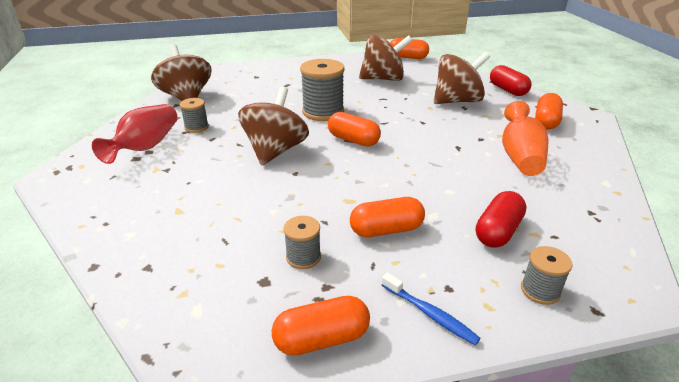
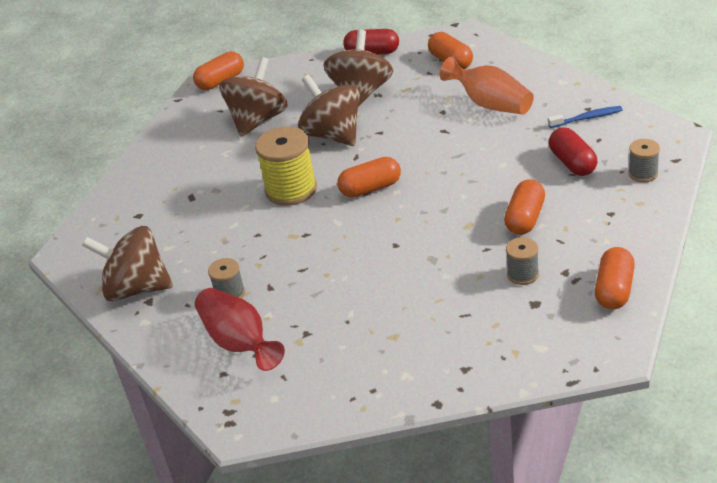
camera: 50 degrees left, 5 degrees up
(275, 151) = (341, 247): brown spinning top -> brown spinning top (333, 135)
(323, 112) = (291, 190): grey spool -> yellow spool
(430, 314) = (627, 232): blue toothbrush -> blue toothbrush (587, 118)

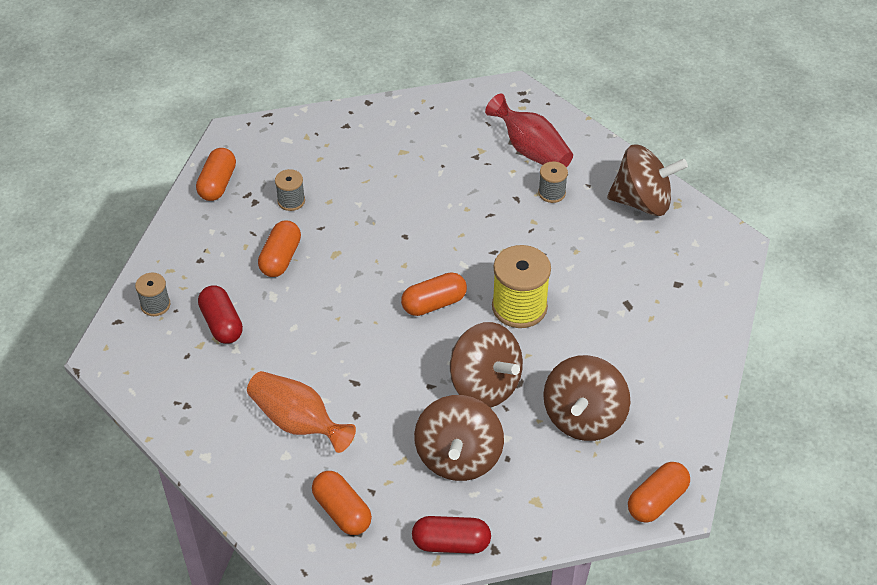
camera: 170 degrees right, 10 degrees up
(587, 118) = (191, 389): blue toothbrush -> none

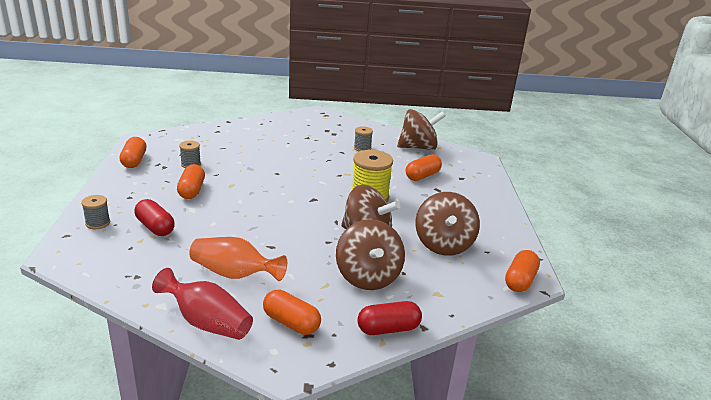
camera: 20 degrees left, 20 degrees down
(434, 303) = (311, 201): orange capsule -> orange capsule (422, 176)
(531, 150) = (340, 133): red vase -> red vase (207, 322)

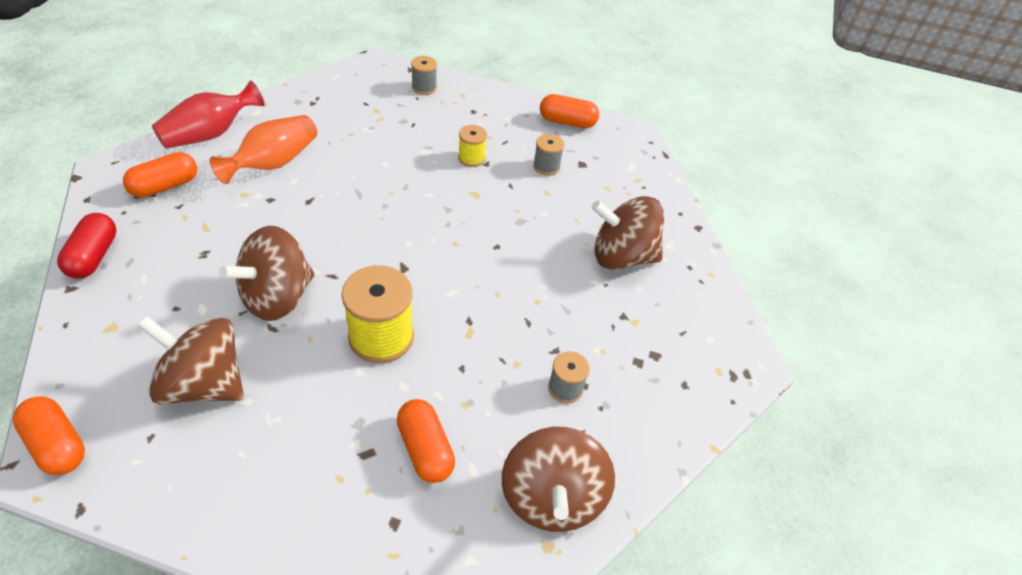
camera: 105 degrees right, 20 degrees up
(155, 227) = (397, 122): red capsule -> none
(192, 190) = (471, 158): orange capsule -> yellow spool
(368, 277) = (192, 269): brown spinning top -> brown spinning top (622, 256)

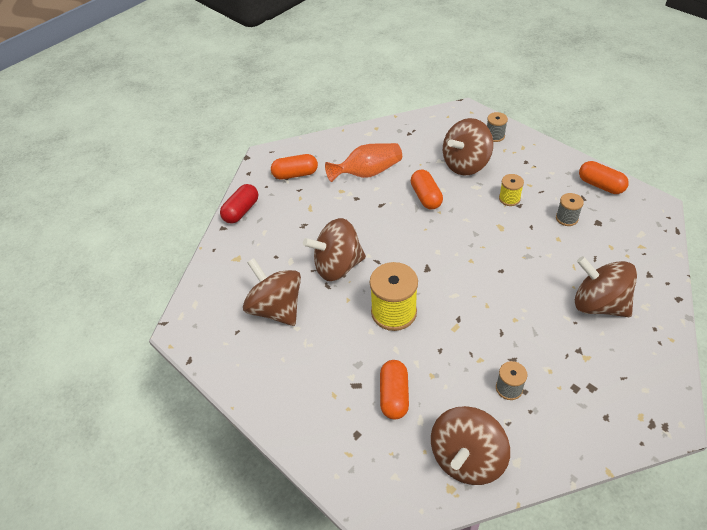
camera: 35 degrees right, 0 degrees up
(57, 445) = (189, 319): orange capsule -> orange capsule (426, 197)
(210, 134) = (334, 143): red vase -> none
(401, 127) = (466, 164): none -> brown spinning top

